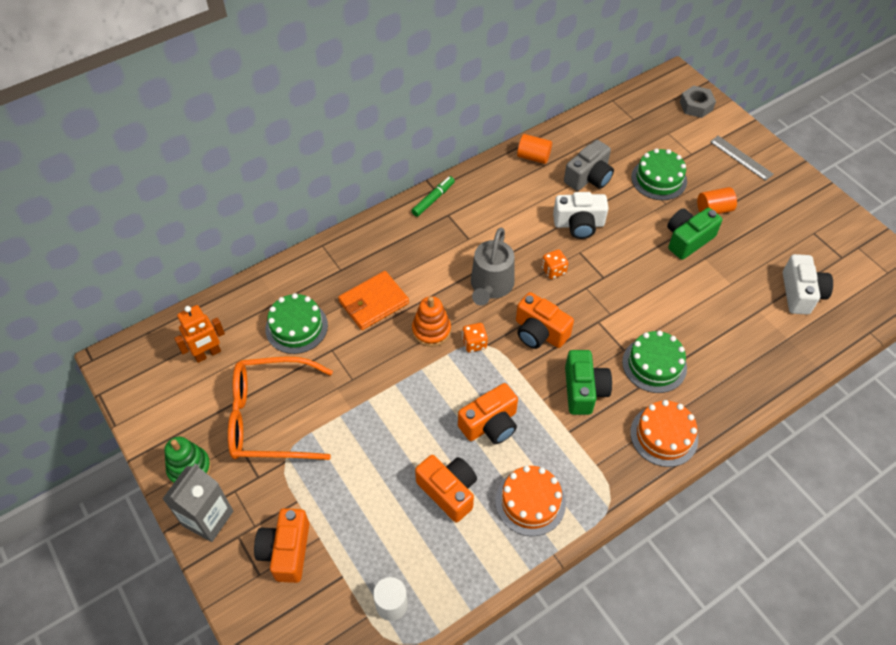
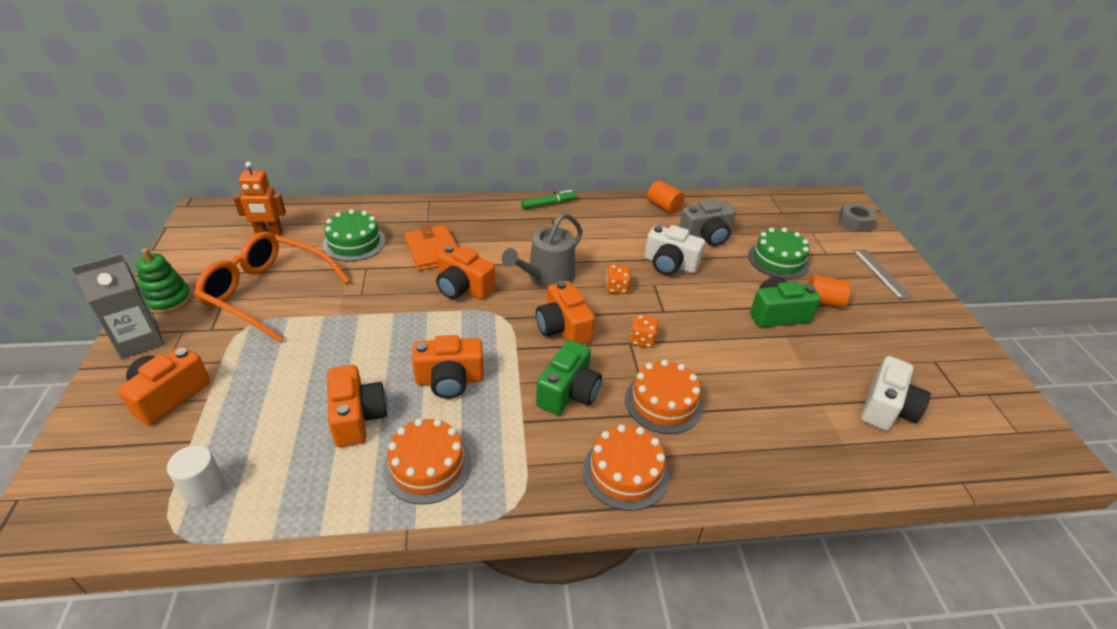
camera: 25 degrees right, 15 degrees down
(373, 302) = (433, 250): orange wallet -> orange wallet turned 75 degrees clockwise
(431, 330) = (463, 287): orange stacking toy -> orange camera
(474, 343) = (493, 312): orange dice -> orange dice (642, 340)
(654, 365) = (663, 402): green cake -> orange cake

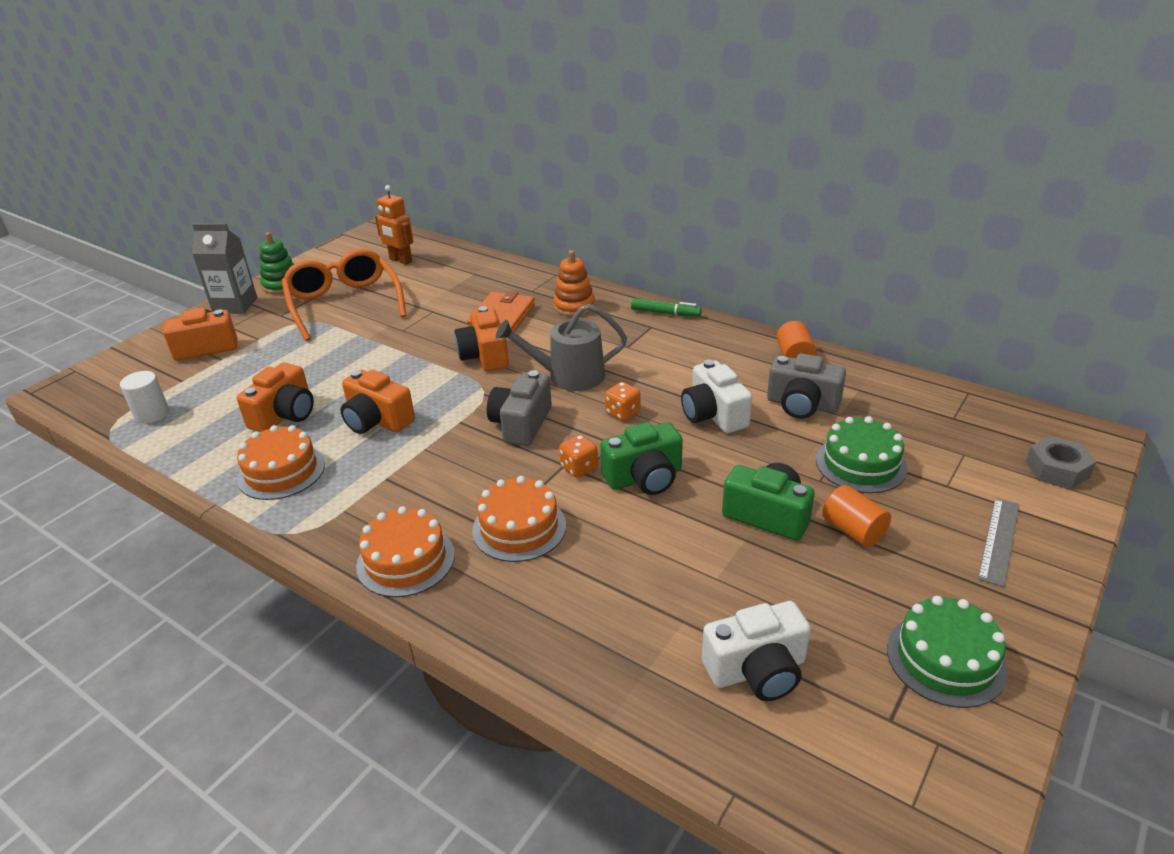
camera: 45 degrees right, 5 degrees down
(354, 243) = (450, 288): green cake -> green cake (945, 659)
(478, 222) = (574, 306): none -> orange stacking toy
(563, 328) = (521, 424): orange camera -> grey camera
(568, 392) = (451, 476): green camera -> green camera (644, 477)

